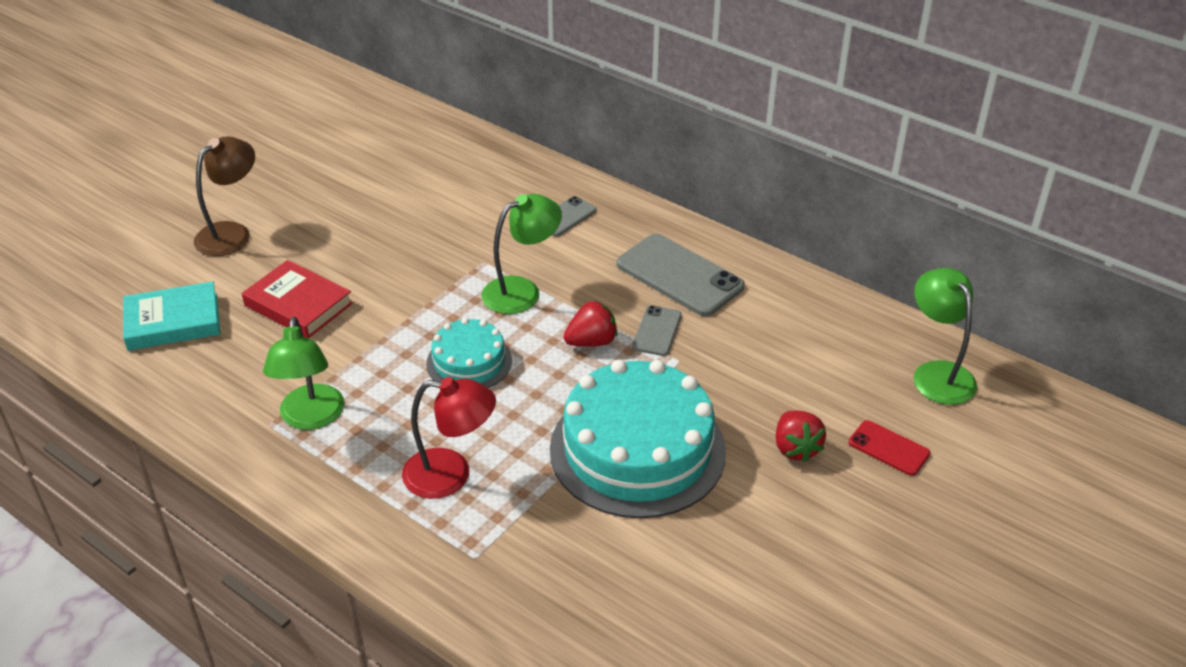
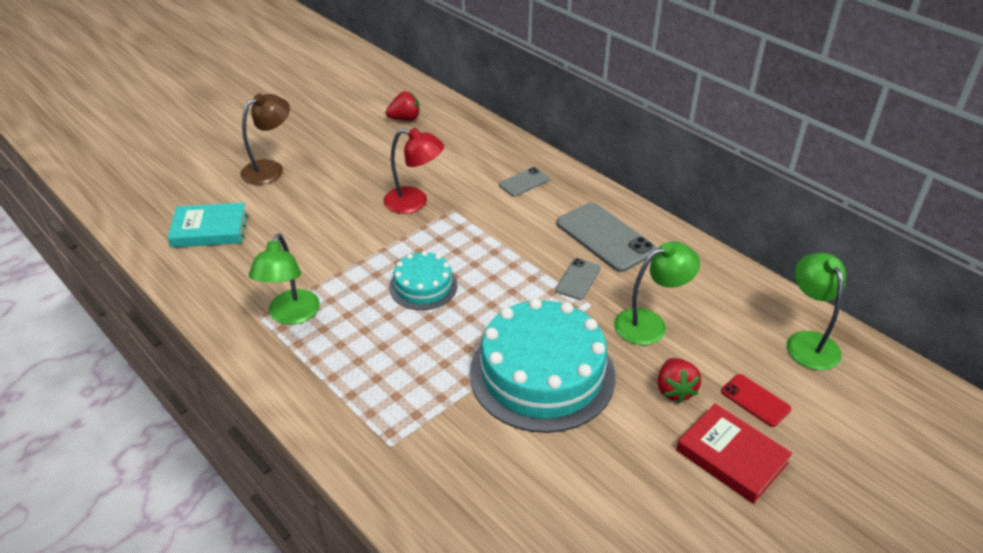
camera: 10 degrees right, 0 degrees up
(298, 304) = (304, 227): red book -> red book (731, 456)
(451, 475) = (387, 375): red lamp -> red lamp (414, 202)
(522, 291) = (477, 235): green lamp -> green lamp (650, 323)
(591, 342) = (523, 282): red strawberry -> red strawberry (405, 119)

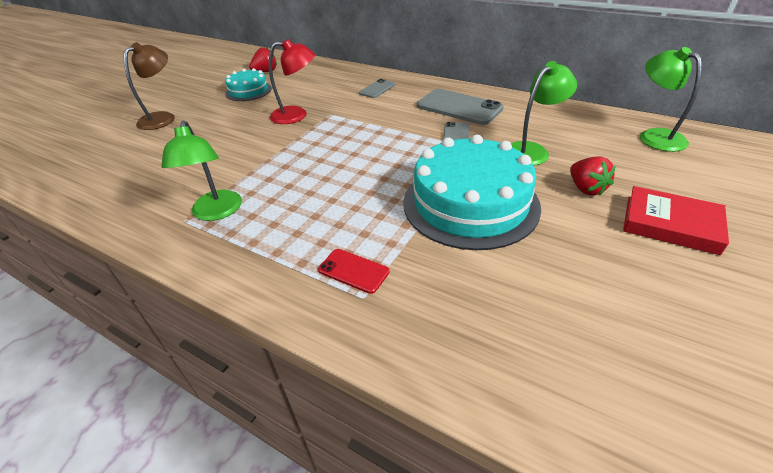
camera: 15 degrees left, 0 degrees up
(209, 229) = (116, 167): turquoise book -> none
(423, 286) = (331, 166): turquoise cake -> turquoise cake (248, 91)
(755, 400) = (652, 181): red phone -> red phone (353, 271)

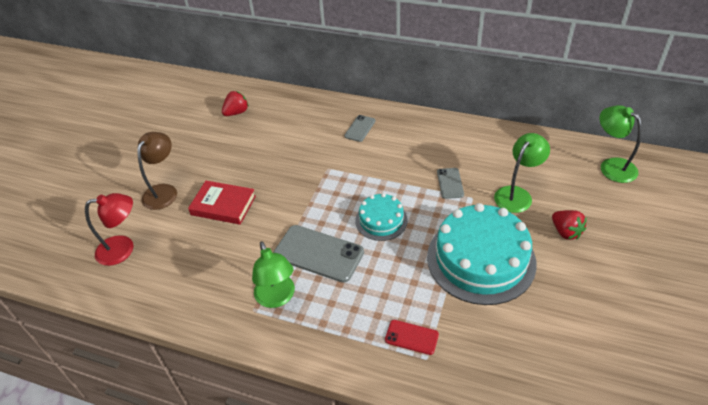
camera: 10 degrees left, 5 degrees up
(248, 91) = (232, 144): turquoise cake -> turquoise cake (381, 220)
(296, 115) = (296, 173): red lamp -> red lamp (123, 249)
(459, 107) = (443, 147): grey phone -> grey phone (318, 253)
(670, 224) = (629, 259): red book -> red book (223, 205)

